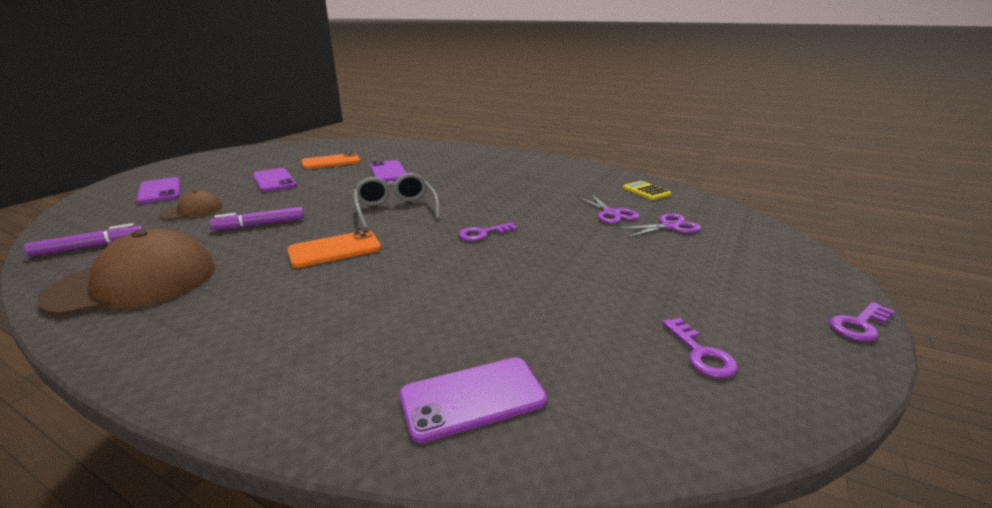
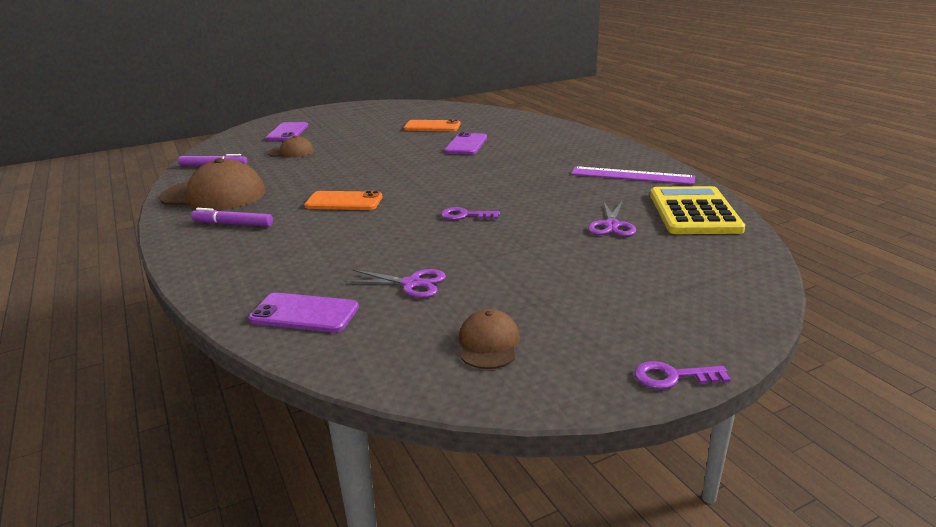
camera: 35 degrees right, 0 degrees up
(260, 224) = (319, 172): purple marker -> purple marker (232, 224)
(274, 181) = (369, 137): purple phone -> none
(395, 209) = (426, 180): grey glasses -> none
(562, 173) = (632, 175): none -> purple ruler
(646, 191) = (694, 212): yellow calculator -> yellow calculator, size x2.08
(669, 226) = (651, 250): purple scissors -> purple scissors (412, 284)
(700, 353) = (488, 344): purple key -> brown cap

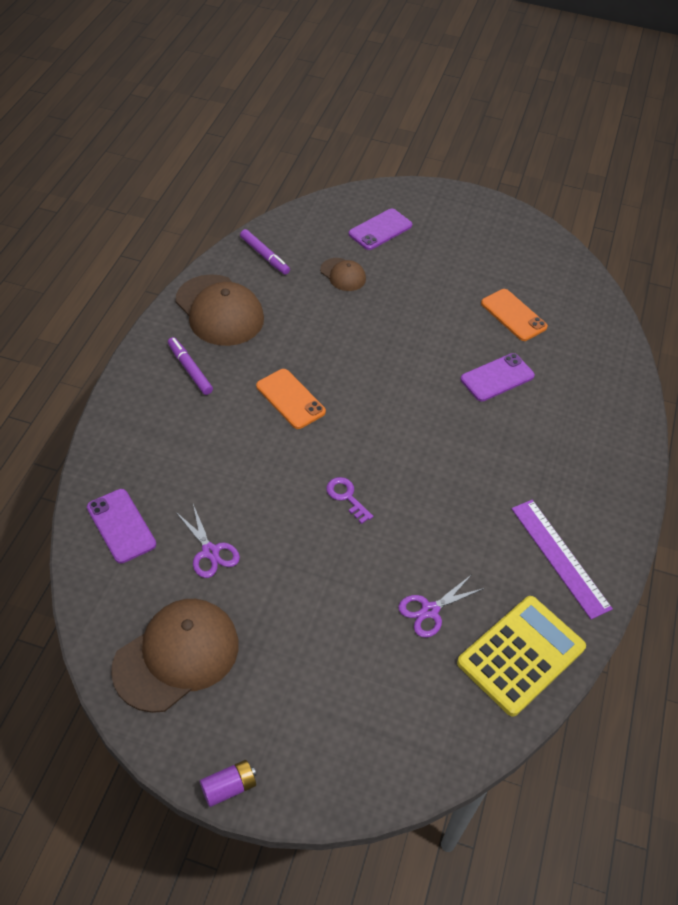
camera: 40 degrees right, 25 degrees up
(488, 344) = (176, 656): brown cap -> brown cap, size x1.94
(673, 377) = (229, 787): purple key -> purple battery

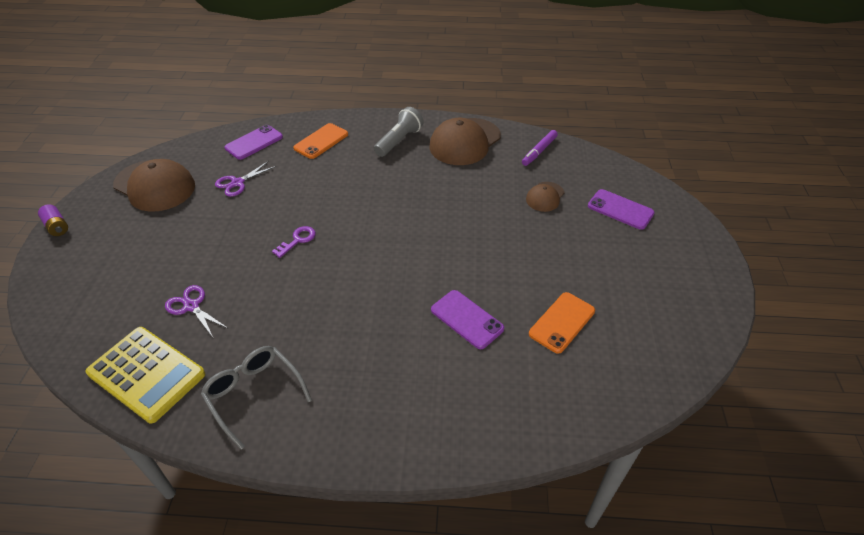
camera: 80 degrees right, 5 degrees down
(190, 369) = (399, 141): purple marker -> grey flashlight
(290, 399) = (388, 193): orange phone -> orange phone (321, 141)
(560, 557) = (253, 394): purple ruler -> grey glasses

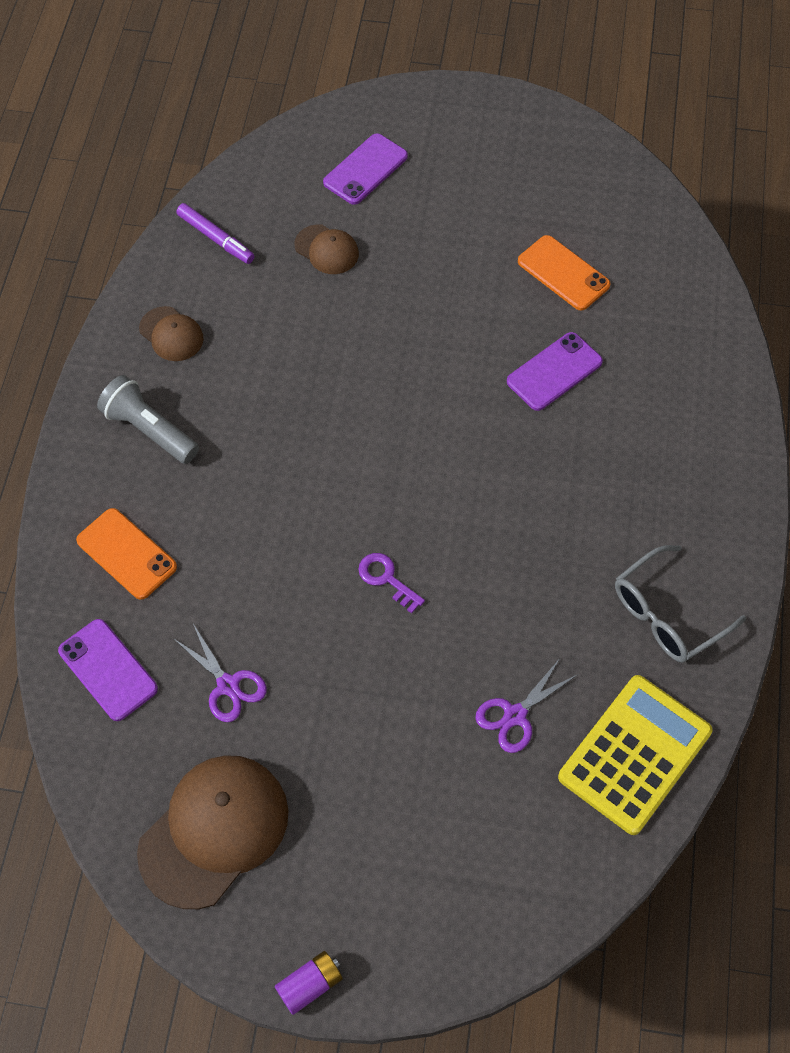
camera: 85 degrees left, 15 degrees up
(465, 142) = (171, 334): brown cap -> brown cap, size x0.51

